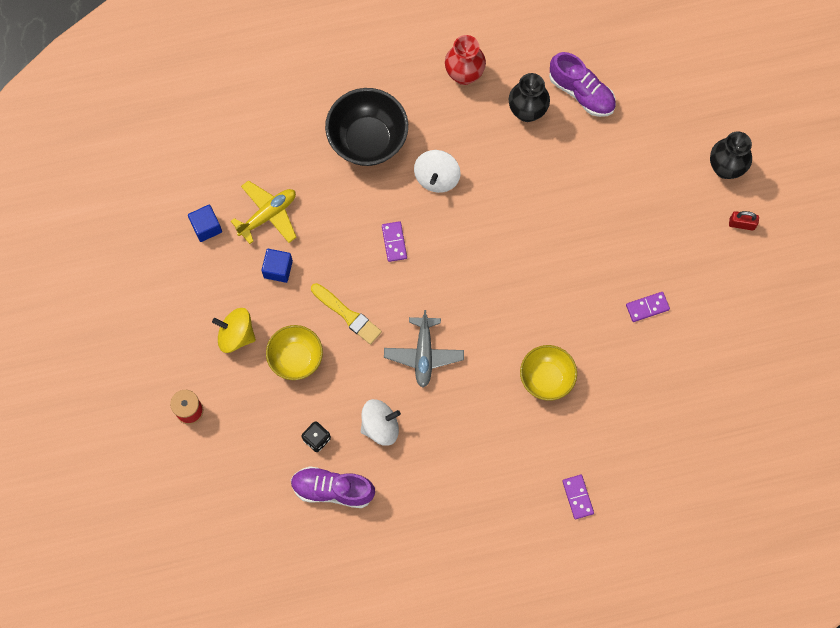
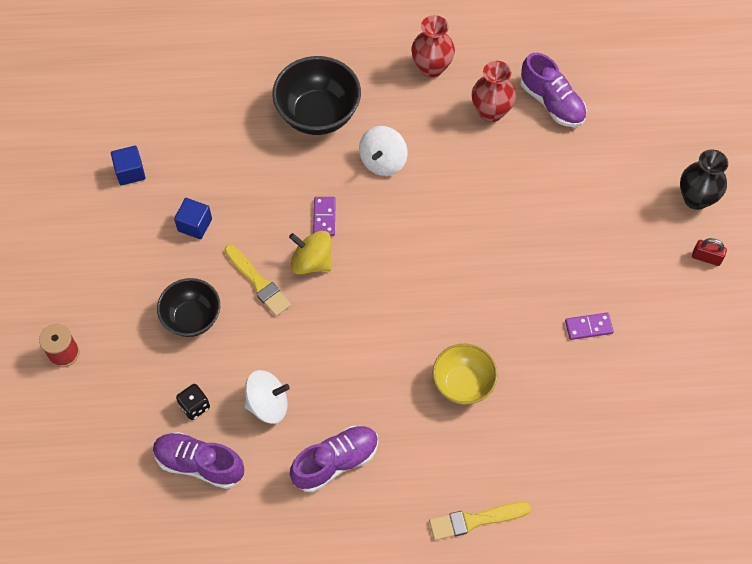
camera: 10 degrees right, 10 degrees down
(236, 335) = (134, 284): yellow spinning top -> yellow spinning top (311, 262)
(268, 215) = (197, 170): yellow plane -> none
(296, 358) = (192, 318): yellow bowl -> black bowl
(423, 354) = (332, 336): grey plane -> none
(449, 467) = (335, 462): none -> purple shoe
(527, 111) = (491, 112): black vase -> red vase
(577, 497) = (475, 520): purple domino -> yellow brush

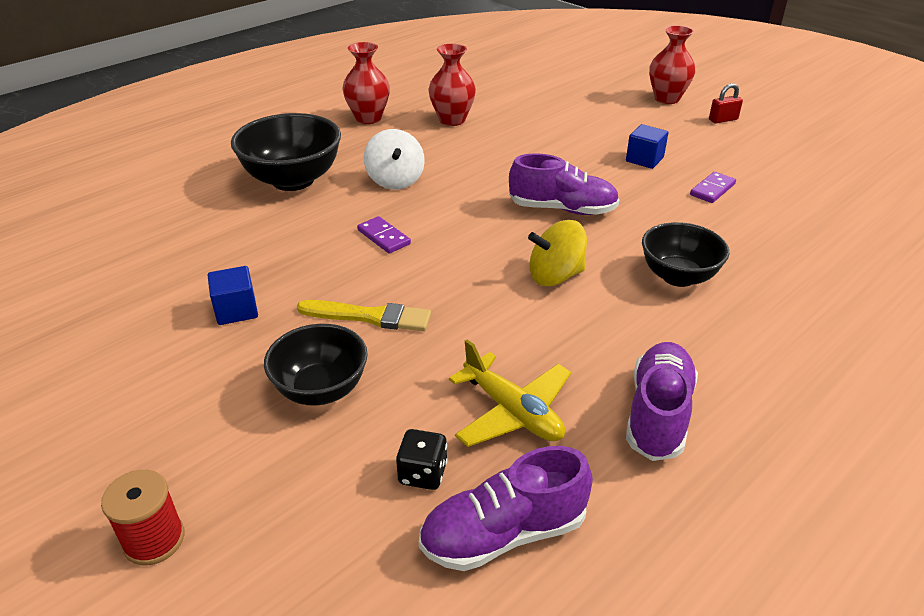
camera: 40 degrees left, 25 degrees down
(130, 172) = (101, 308): blue cube -> blue cube (644, 159)
(268, 404) = (512, 412): white spinning top -> yellow plane
(311, 262) = (410, 272): yellow spinning top -> yellow spinning top (555, 276)
(463, 384) = (678, 276): yellow bowl -> black bowl
(475, 520) = (854, 367): yellow brush -> none
(551, 102) = (492, 99): purple shoe -> purple shoe (562, 209)
(696, 198) = (667, 99): black vase -> red vase

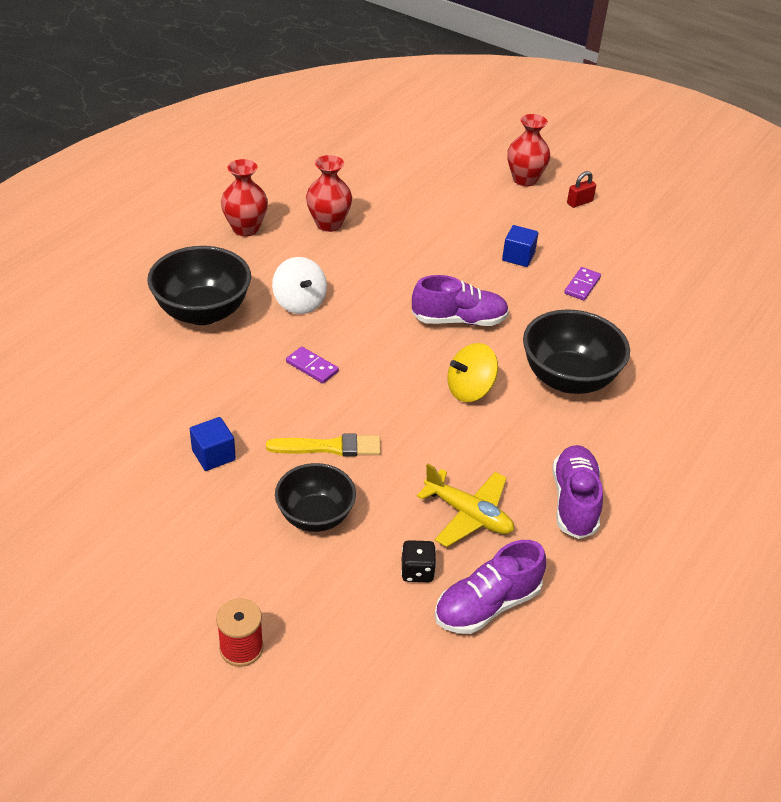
camera: 15 degrees left, 5 degrees up
(678, 276) = (568, 379): black bowl -> black bowl, size x1.51

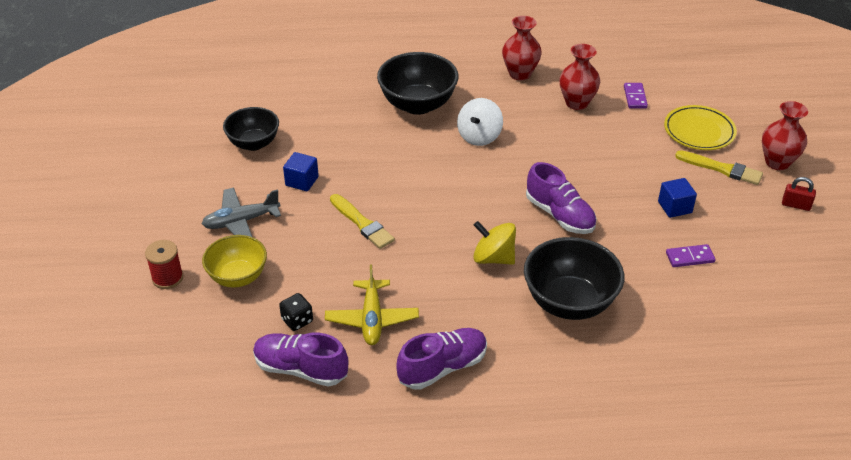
camera: 55 degrees right, 0 degrees up
(220, 537) = (241, 222): none -> grey plane
(304, 585) = (238, 277): none -> yellow bowl
(312, 367) = (425, 176): purple domino -> purple domino (635, 97)
(315, 516) = (297, 250): black bowl -> black bowl (254, 143)
(445, 190) = (699, 131): none -> yellow plate
(501, 207) = (722, 169): none -> yellow brush

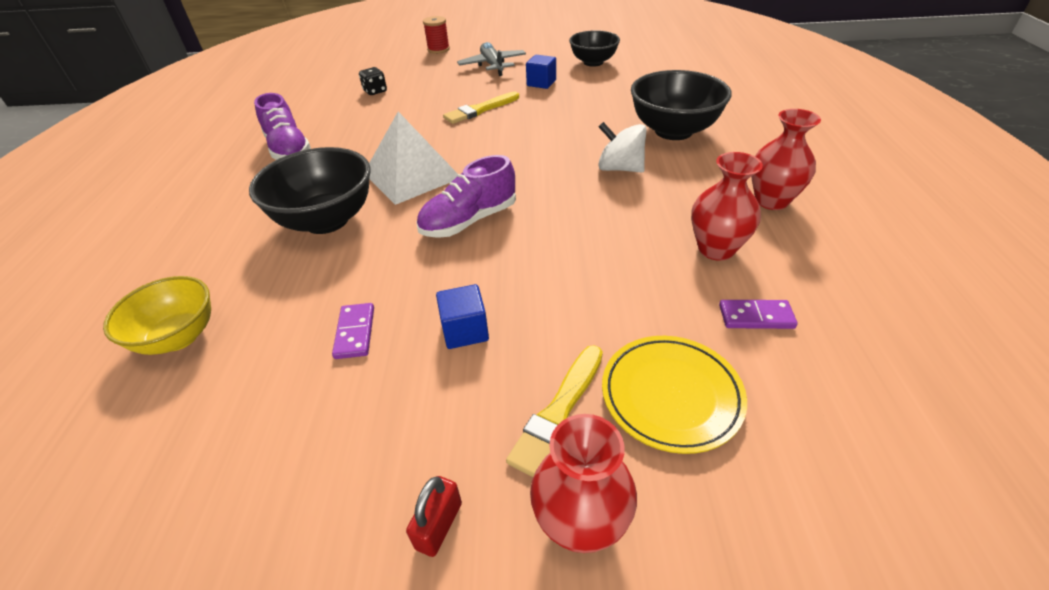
camera: 95 degrees right, 0 degrees up
(238, 277) = (431, 69): yellow bowl -> yellow bowl (179, 337)
(301, 369) = (326, 95): purple shoe -> none
(372, 319) = (361, 118): yellow plane -> none
(493, 258) = (412, 175): yellow spinning top -> white pyramid

